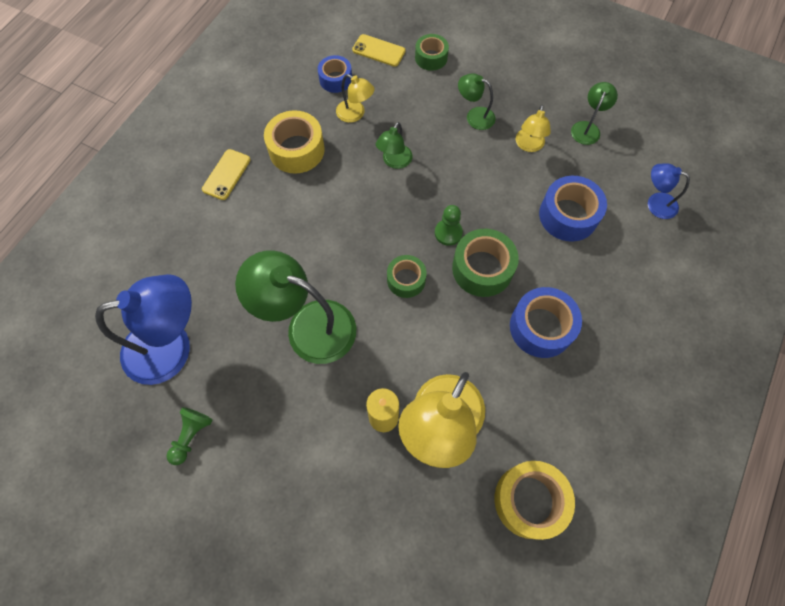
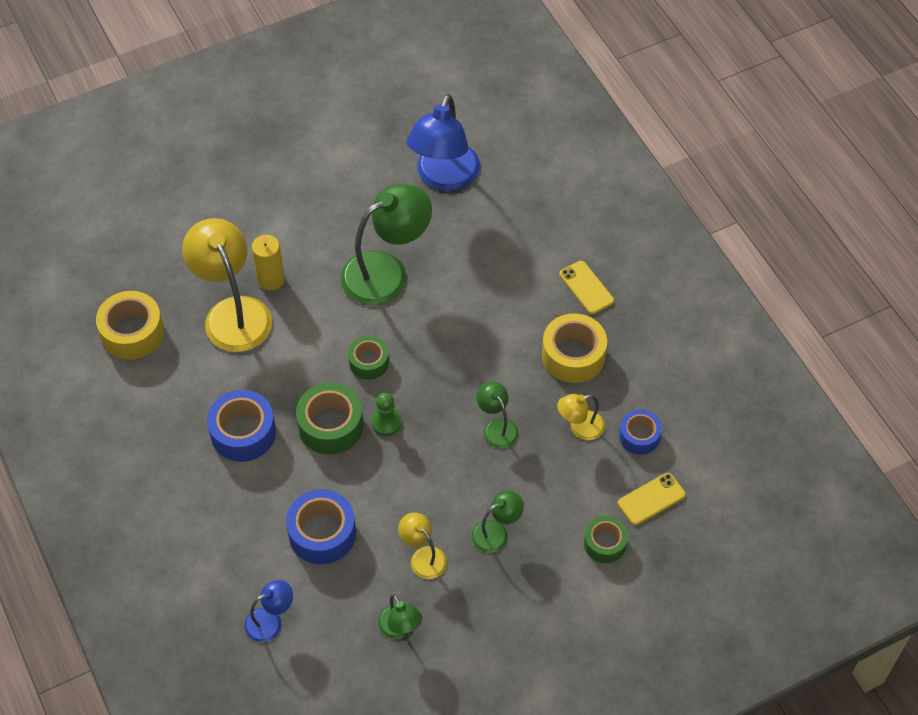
camera: 125 degrees right, 10 degrees down
(191, 436) = (361, 160): green pawn -> none

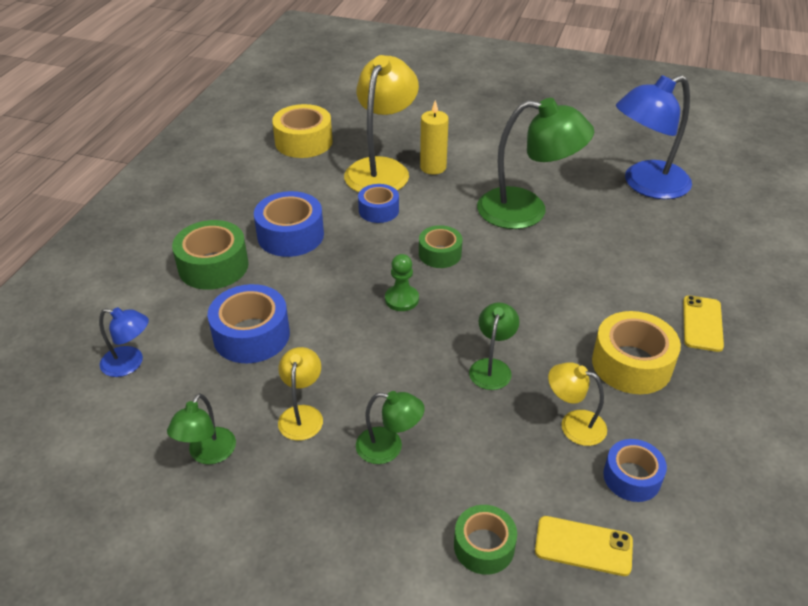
camera: 45 degrees right, 15 degrees down
(280, 357) = (378, 210): none -> blue tape
(330, 425) = (356, 272): green tape -> green tape (213, 266)

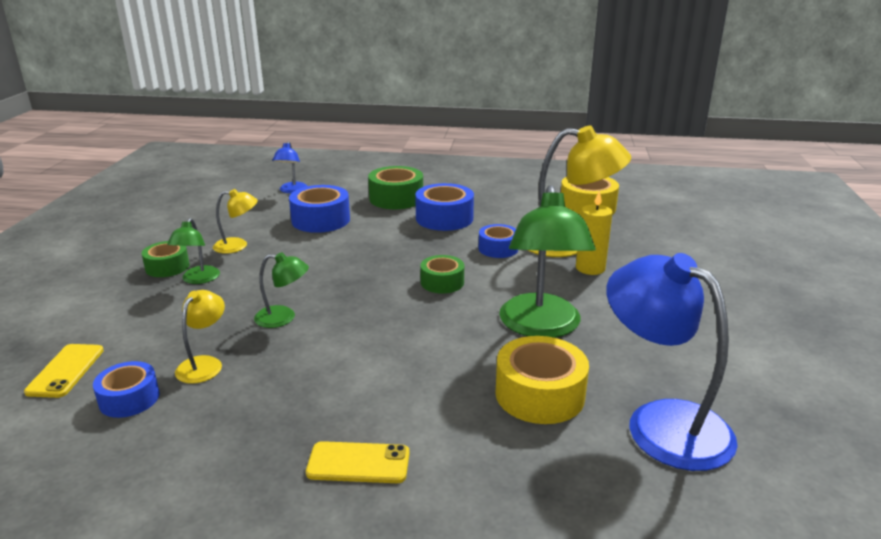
camera: 80 degrees right, 15 degrees down
(208, 454) = (208, 222): green lamp -> none
(401, 299) = (371, 270): green pawn -> none
(484, 546) = (89, 324): green tape -> green tape (167, 267)
(631, 364) = (285, 401): yellow tape -> yellow tape (539, 394)

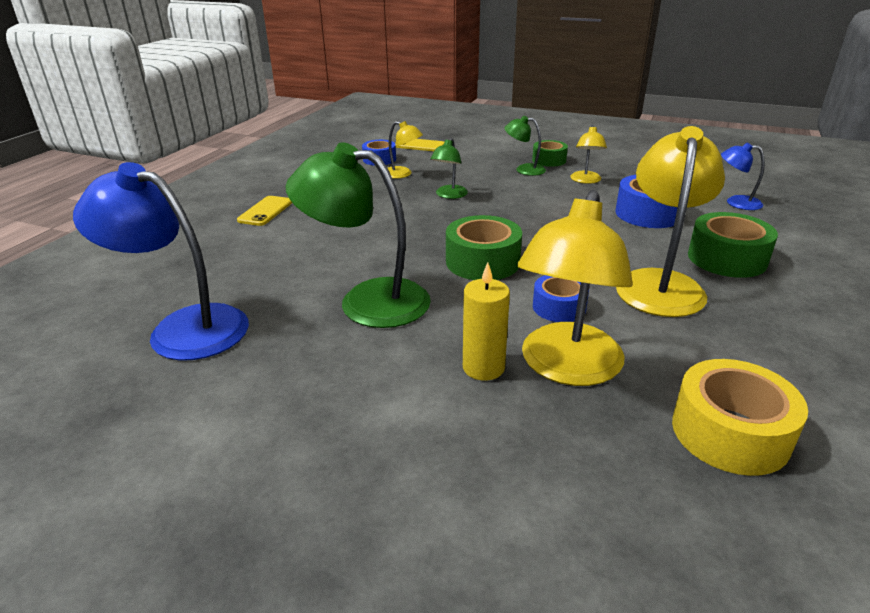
camera: 105 degrees right, 5 degrees up
(442, 282) = (482, 262): green tape -> green tape, size x1.59
(444, 218) = (659, 283): blue tape -> yellow lamp
(539, 394) = (271, 279): yellow tape -> none
(661, 422) = (183, 328): blue lamp -> blue lamp turned 135 degrees counterclockwise

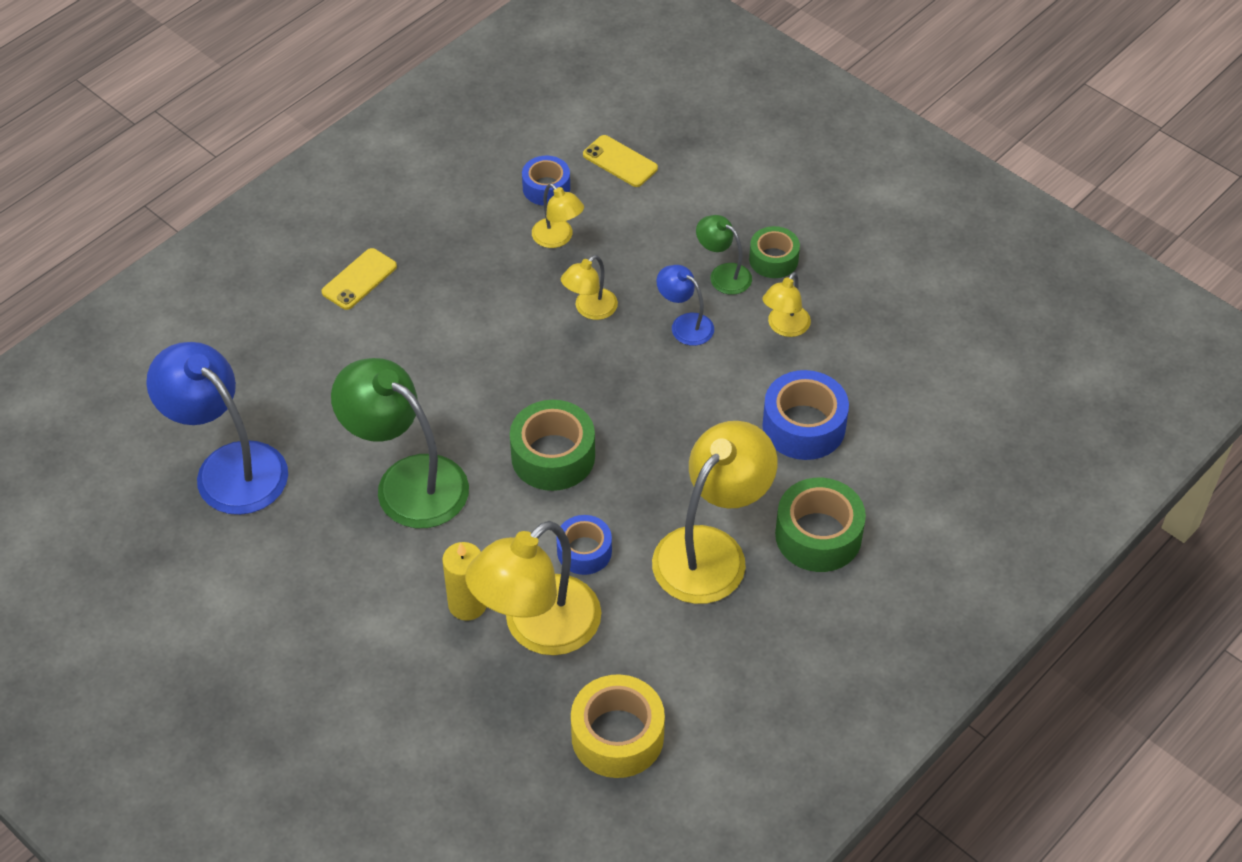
camera: 20 degrees right, 20 degrees up
(449, 195) = (590, 309): green lamp -> yellow lamp
(736, 202) = (934, 437): blue lamp -> blue lamp (685, 324)

